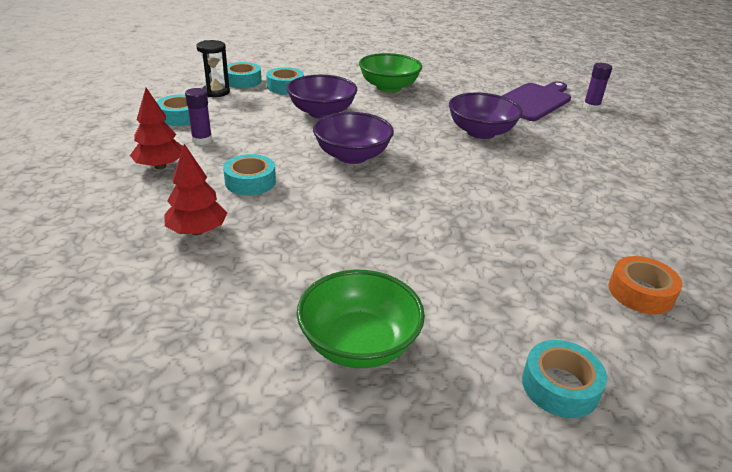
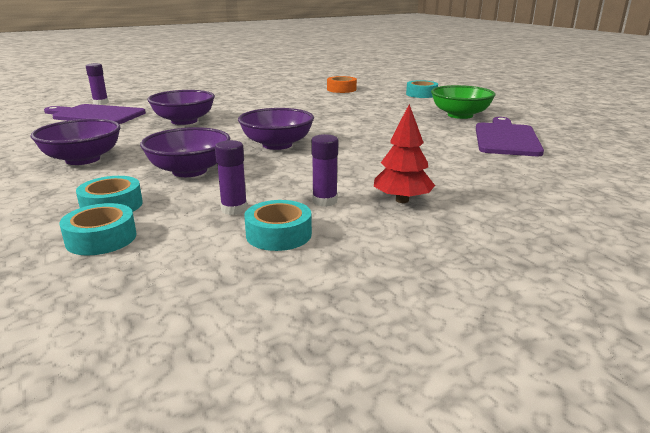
camera: 115 degrees left, 10 degrees down
(197, 231) = (454, 159): red tree -> none
(207, 316) = (506, 138): none -> purple cutting board
(216, 92) = (166, 242): black hourglass -> none
(232, 113) = (234, 209): none -> purple glue stick
(250, 182) = (369, 163): turquoise tape -> none
(389, 87) = (83, 159): green bowl -> purple bowl

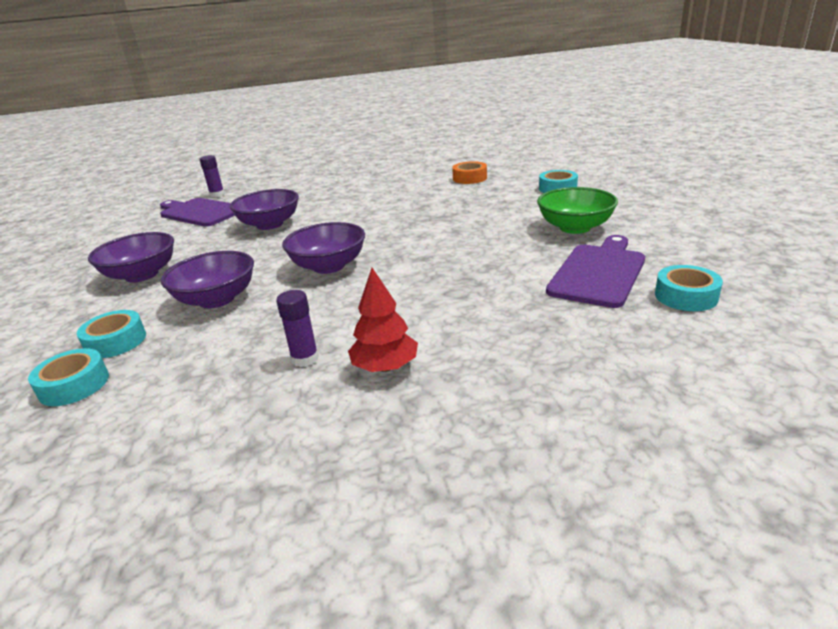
camera: 20 degrees right, 5 degrees up
(234, 209) = (212, 360): purple glue stick -> none
(278, 234) = (222, 402): turquoise tape -> turquoise tape (686, 296)

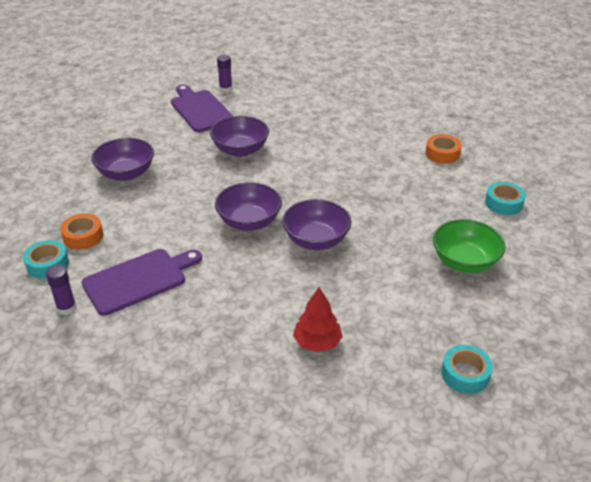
camera: 25 degrees right, 10 degrees up
(116, 341) = (83, 236): turquoise tape -> orange tape
(217, 299) = (158, 223): purple bowl -> purple bowl (316, 240)
(305, 359) = (178, 305): purple glue stick -> purple glue stick (66, 308)
(385, 367) = (218, 336): red tree -> red tree (317, 342)
(599, 272) = (429, 320): purple cutting board -> purple cutting board (139, 280)

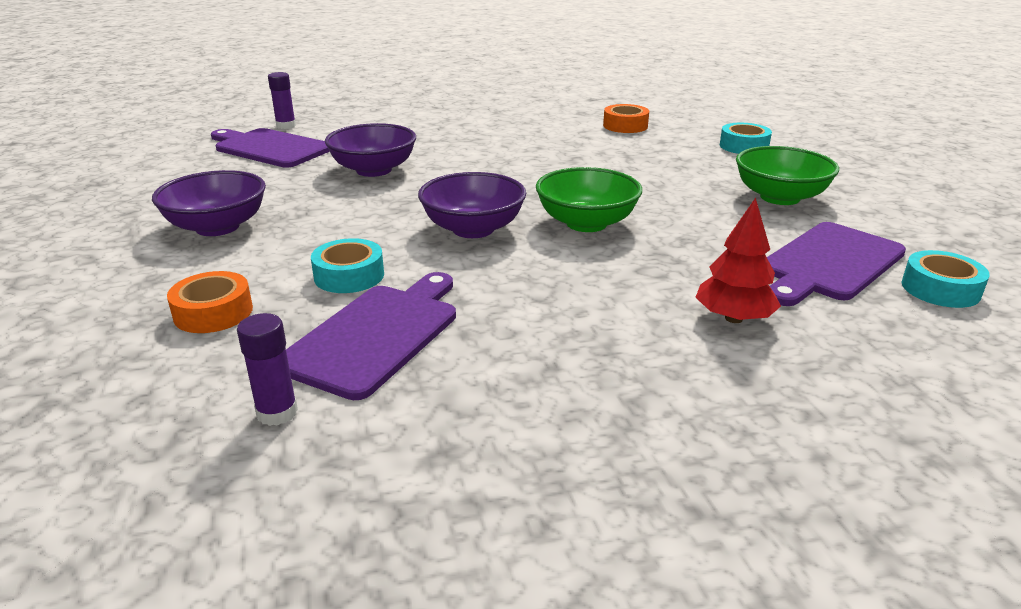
camera: 30 degrees left, 10 degrees down
(47, 264) = (176, 366): turquoise tape -> turquoise tape (349, 276)
(316, 240) = (586, 223): purple bowl -> green bowl
(422, 327) = (829, 263): none -> purple cutting board

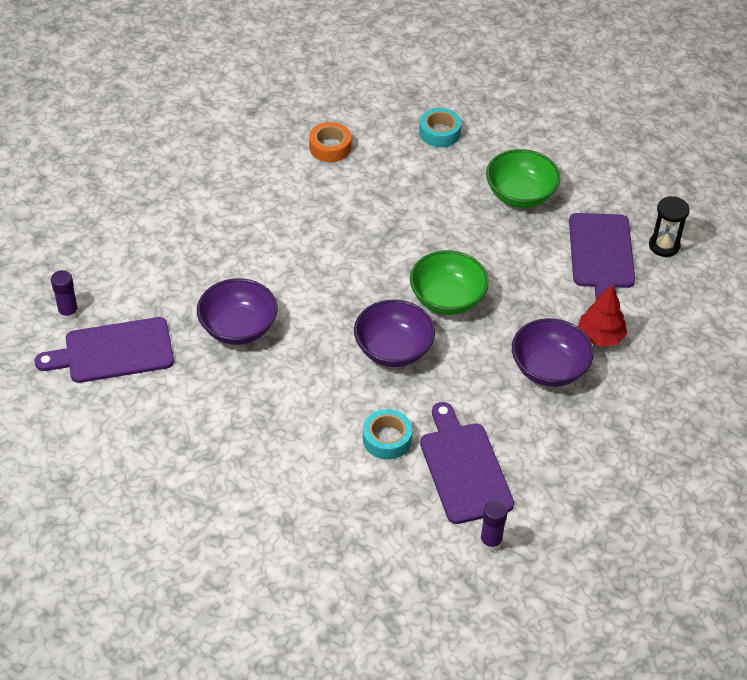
camera: 45 degrees left, 20 degrees up
(213, 312) = (363, 516): orange tape -> none
(217, 227) = (241, 457): purple bowl -> purple bowl (549, 368)
(940, 289) = (664, 246): turquoise tape -> black hourglass

